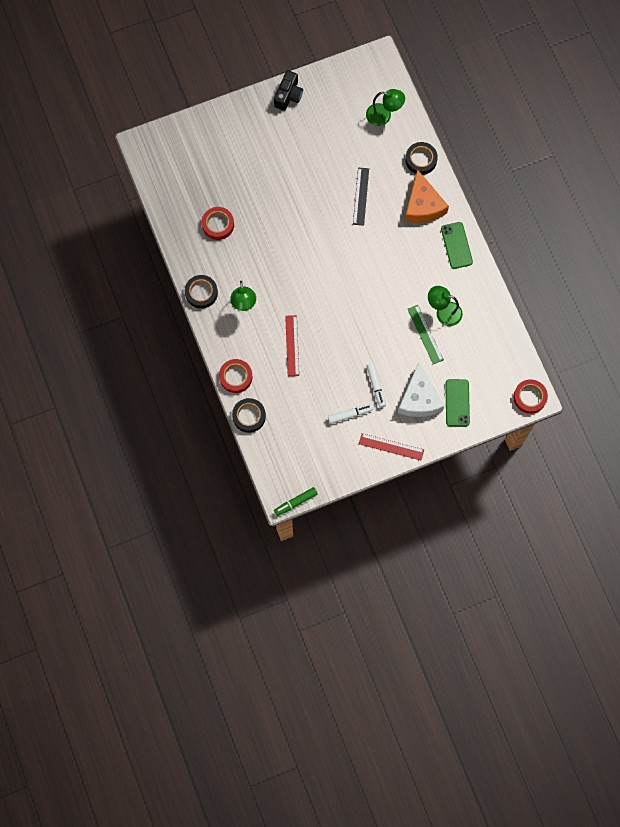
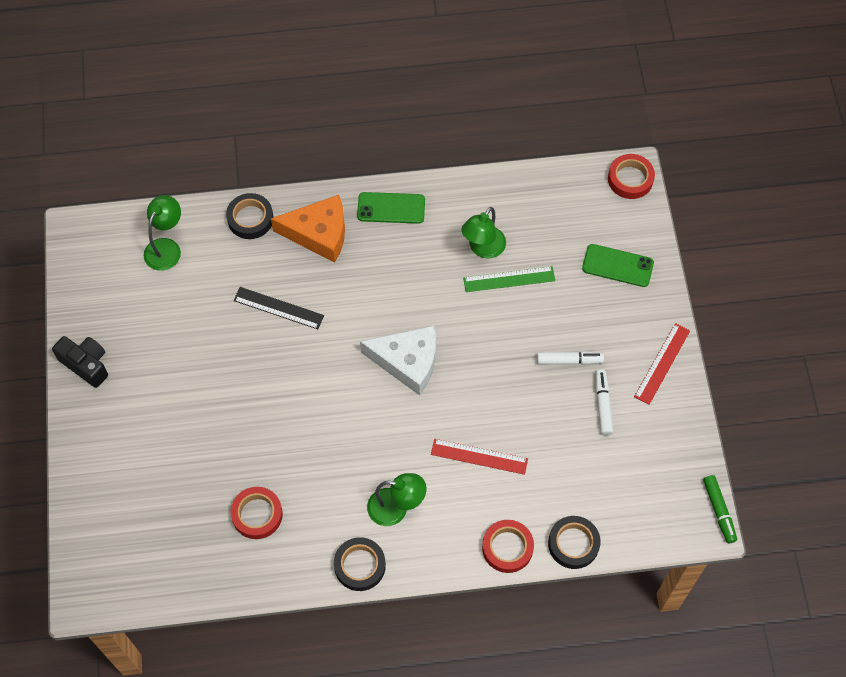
camera: 75 degrees left, 10 degrees down
(419, 399) = (601, 311): white cheese -> white cheese (407, 362)

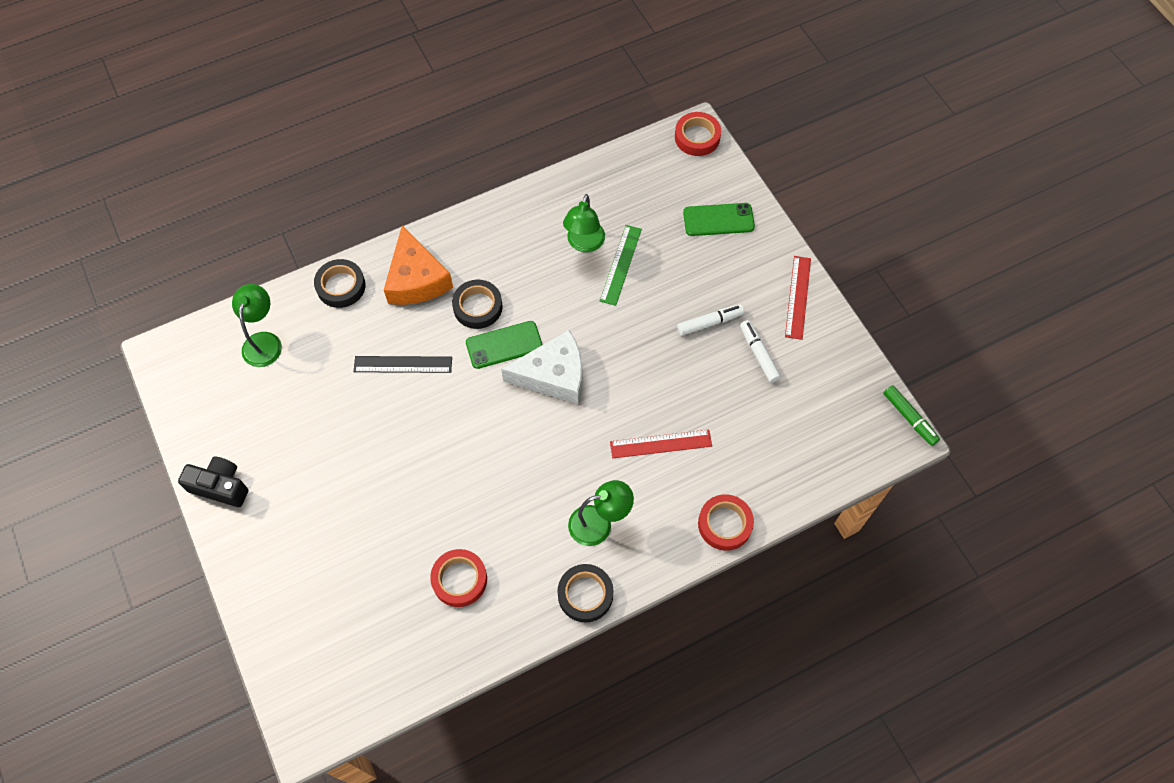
camera: 20 degrees left, 0 degrees up
(319, 233) = (416, 279): orange cheese -> orange cheese turned 90 degrees clockwise
(391, 208) = (479, 233): green phone -> green phone (504, 345)
(509, 279) = (621, 265): green ruler -> green ruler turned 45 degrees counterclockwise
(573, 544) = (786, 498): black tape -> black tape (477, 307)

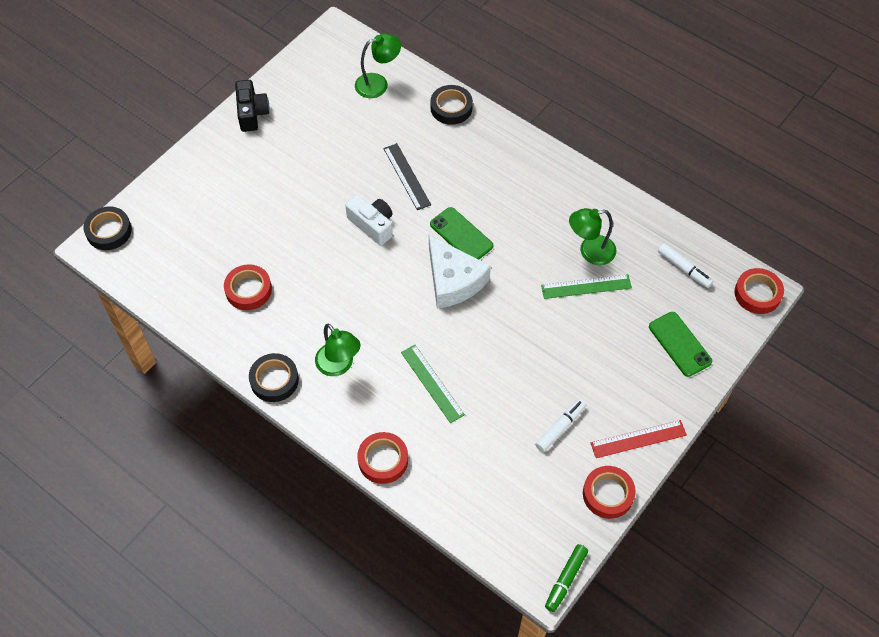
camera: 65 degrees right, 5 degrees down
(416, 279) = (486, 152): orange cheese -> none
(445, 422) = (372, 225): none -> white camera
(477, 307) = (485, 203): black tape -> black tape (109, 231)
(661, 444) = (432, 383): red ruler -> green ruler
(709, 323) = (569, 376): white marker -> white marker (684, 268)
(841, 346) = (608, 494): none -> red tape

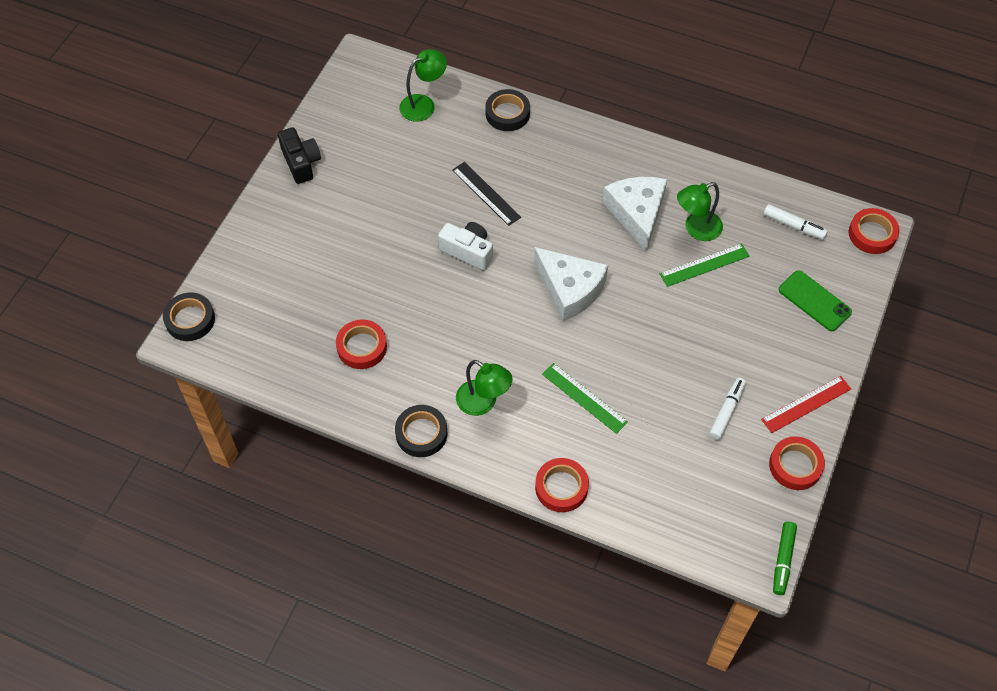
camera: 15 degrees left, 0 degrees up
(461, 235) = (562, 241): green phone -> none
(539, 225) = (637, 213): none -> white cheese

